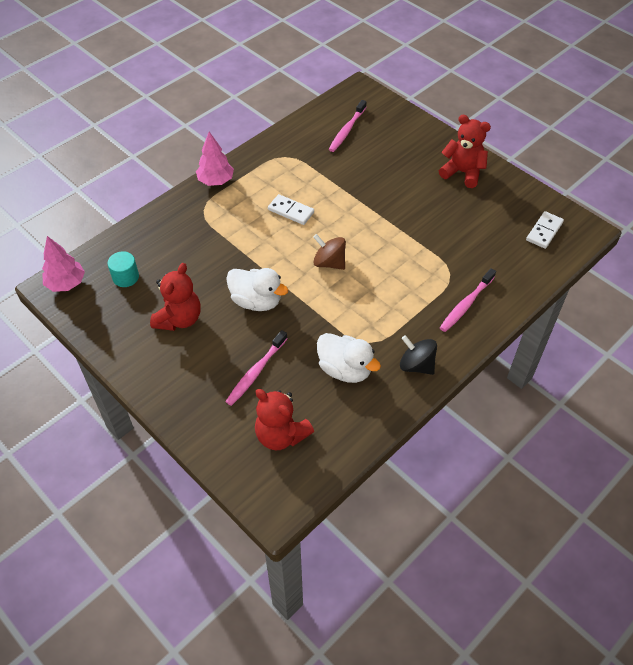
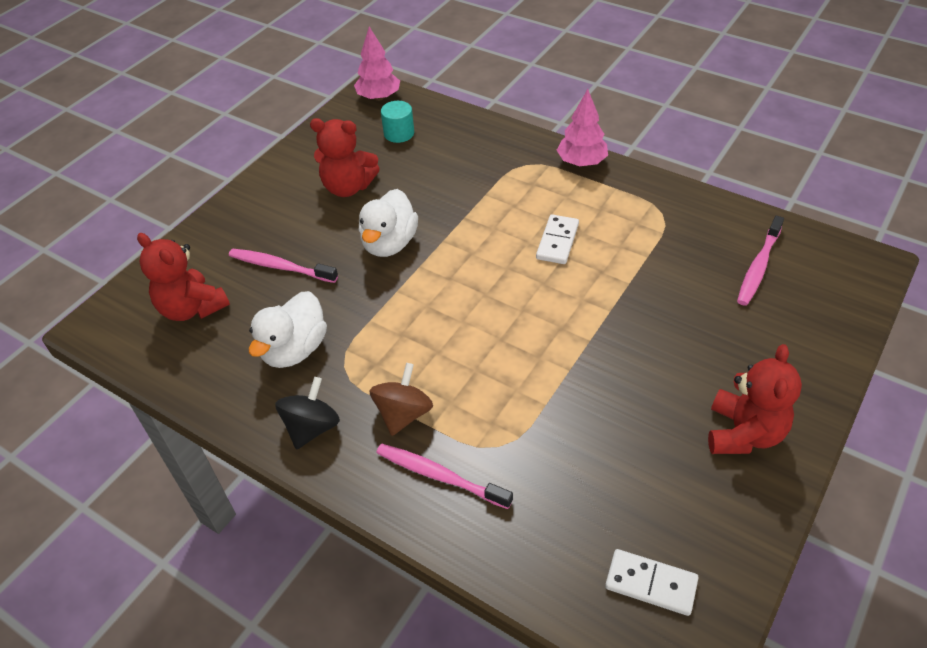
camera: 80 degrees right, 5 degrees down
(281, 435) = (192, 308): red teddy bear -> red teddy bear turned 75 degrees counterclockwise
(329, 262) = (475, 299): brown spinning top -> brown spinning top (403, 414)
(347, 130) = (758, 267): pink toothbrush -> pink toothbrush turned 75 degrees counterclockwise

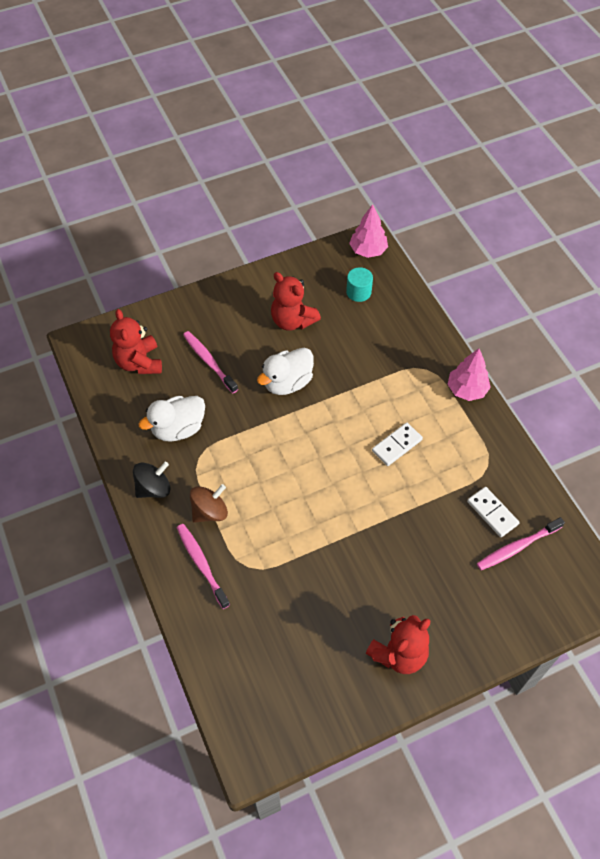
camera: 30 degrees right, 10 degrees up
(650, 584) = (266, 703): white domino -> white domino (492, 513)

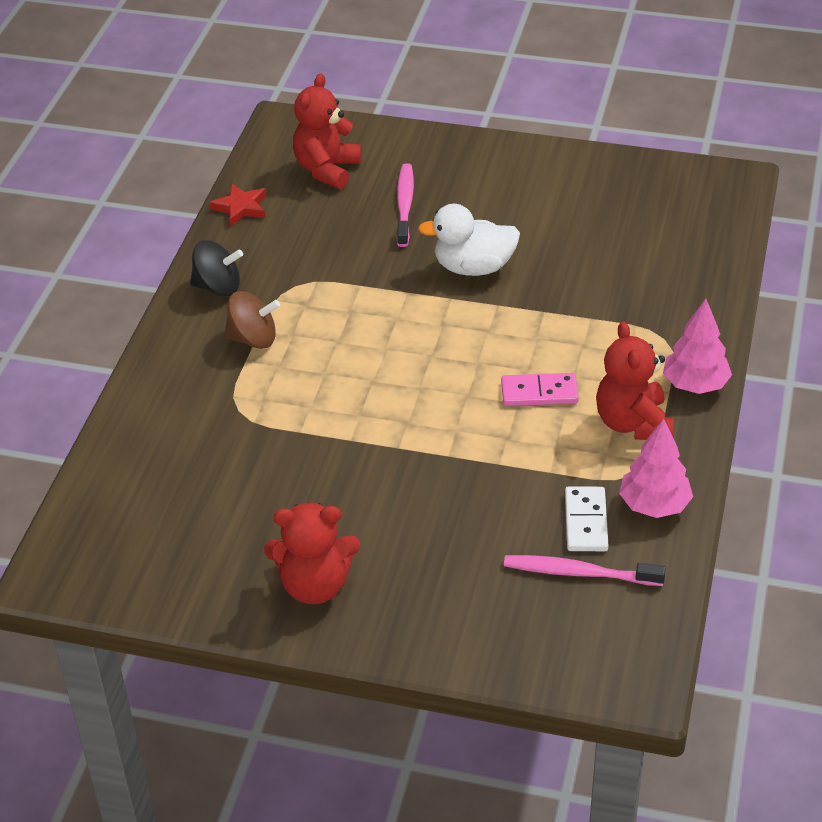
camera: 40 degrees right, 15 degrees down
(112, 421) = (240, 208): none -> red star
(178, 428) = (302, 248): white duck -> none
(201, 564) = (192, 380): pink toothbrush -> none
(292, 320) = (547, 213): red teddy bear -> red teddy bear (633, 423)
(358, 292) = (662, 223): turquoise cylinder -> none
(368, 250) = (722, 188): pink tree -> pink tree (654, 505)
(397, 445) = (539, 392): white domino -> pink domino

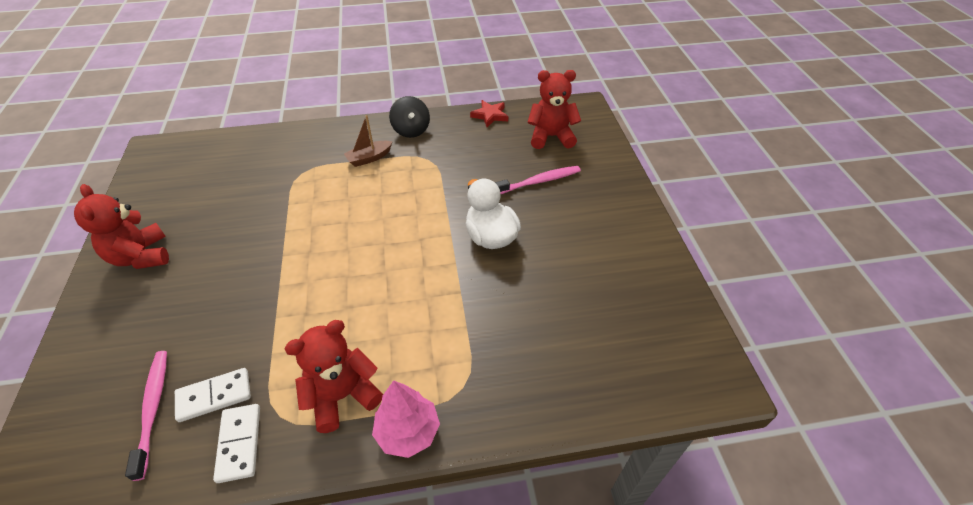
camera: 65 degrees right, 5 degrees up
(253, 339) = (369, 158): brown spinning top -> brown boat
(539, 392) = (362, 318): pink domino -> none
(654, 505) = (239, 443): pink tree -> white domino

